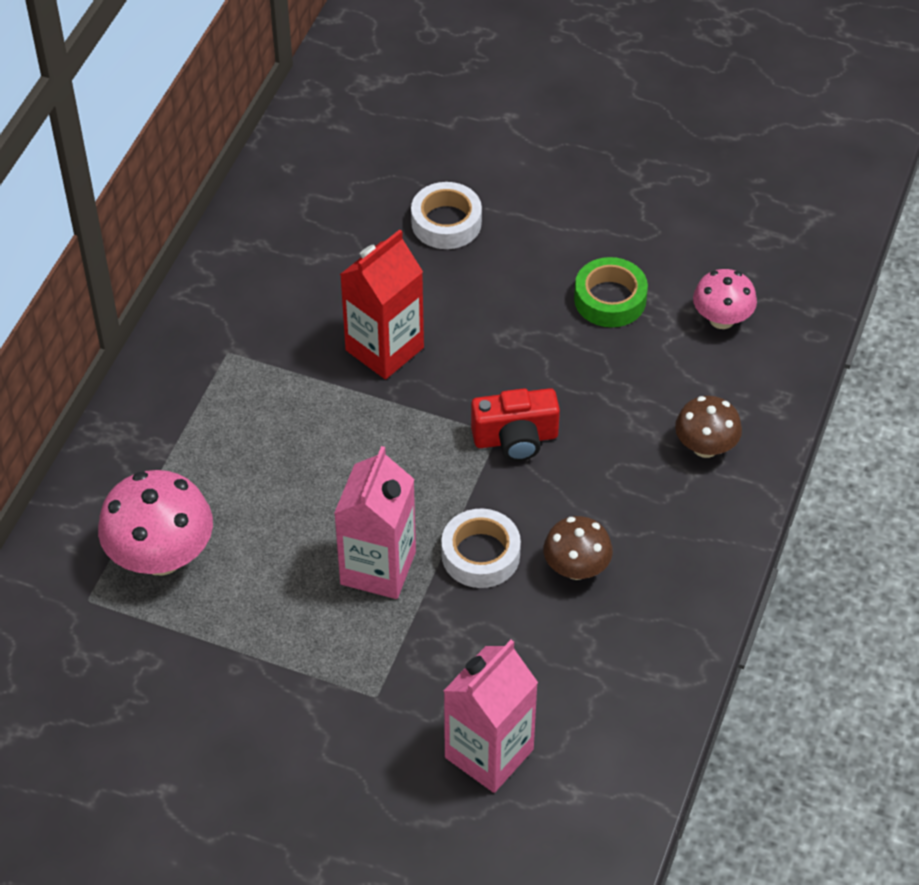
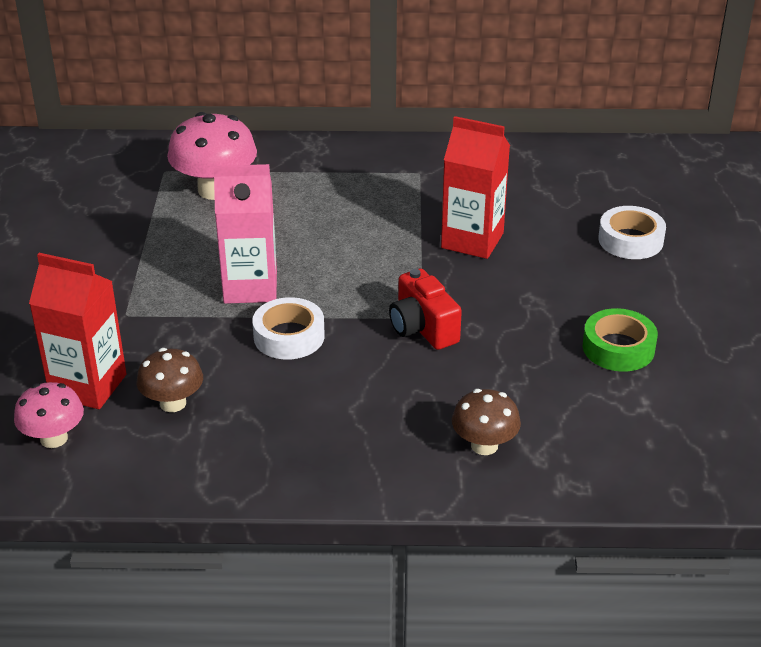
camera: 70 degrees right, 15 degrees down
(489, 753) = (88, 386): pink carton -> red carton
(576, 568) = (301, 393): brown mushroom -> brown mushroom (173, 403)
(722, 319) = (649, 424): pink mushroom -> pink mushroom (54, 438)

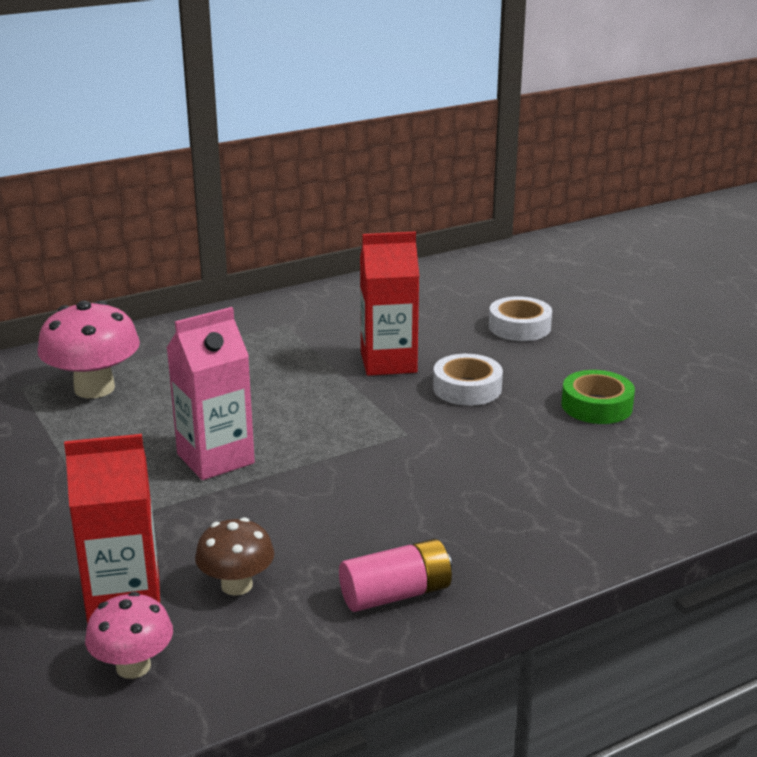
camera: 30 degrees left, 10 degrees down
(278, 457) = (396, 594): none -> pink battery
(289, 336) = (298, 488): white tape -> white tape (467, 388)
(422, 328) = (417, 442): red camera -> none
(484, 445) = (571, 515): brown mushroom -> none

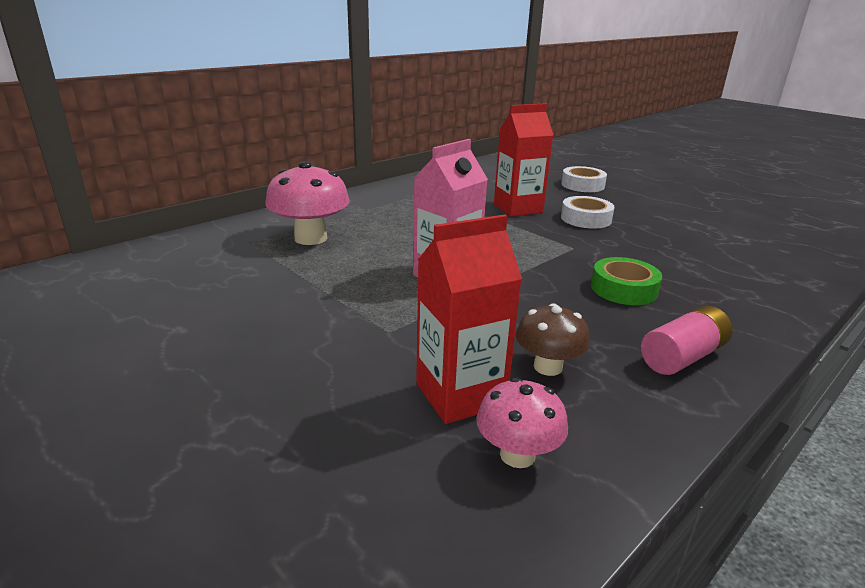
camera: 15 degrees left, 0 degrees up
(596, 406) = (679, 222): green tape -> green tape (623, 289)

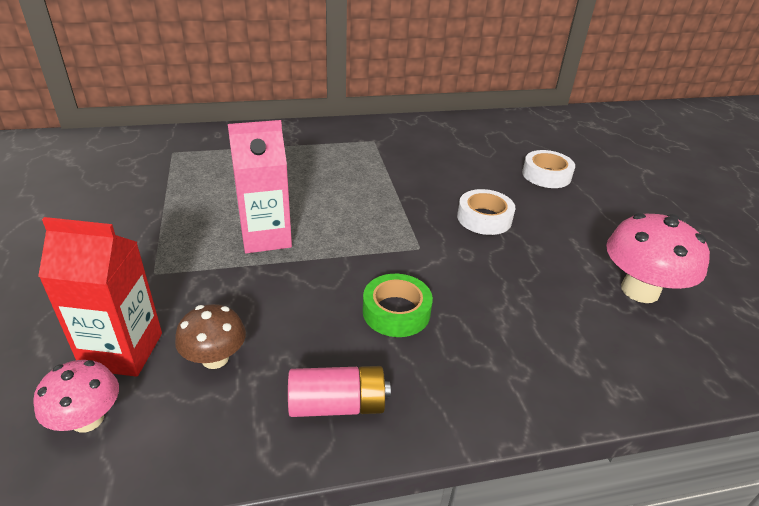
camera: 30 degrees right, 10 degrees up
(311, 238) = (218, 163): pink mushroom -> pink mushroom (640, 290)
(518, 208) = (433, 184): red carton -> none

